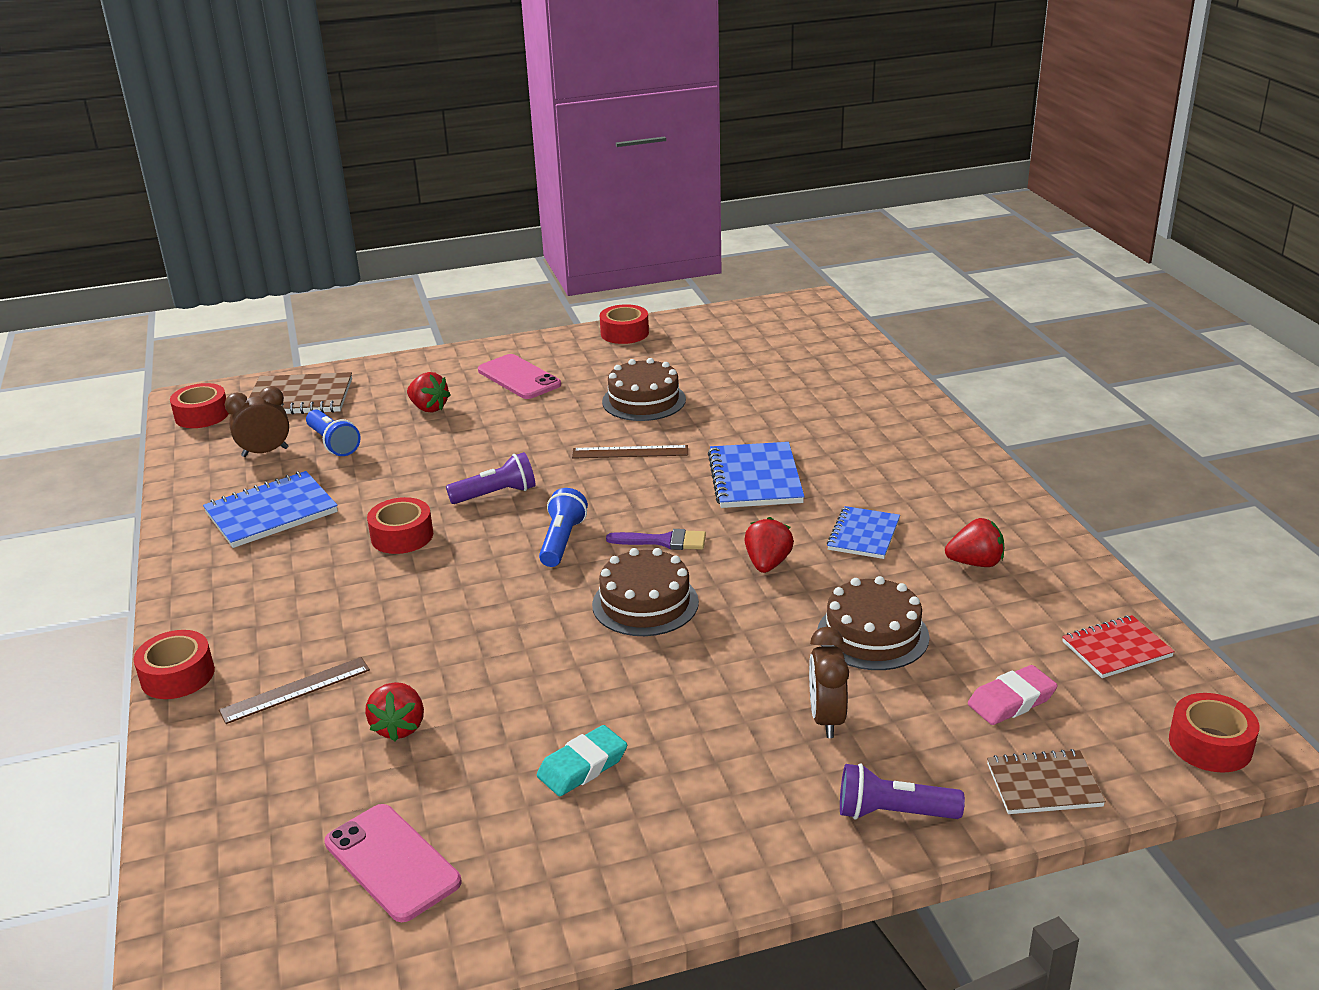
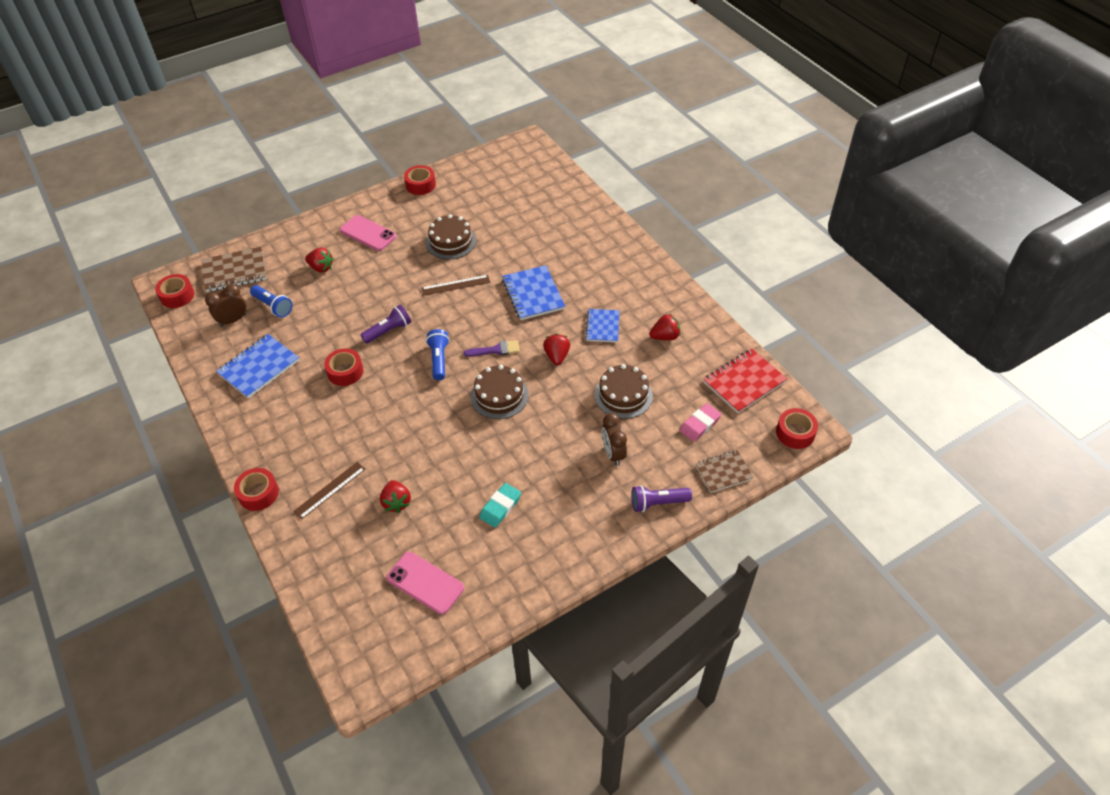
camera: 15 degrees left, 20 degrees up
(1116, 649) = (744, 382): red notebook -> red notebook, size x1.54

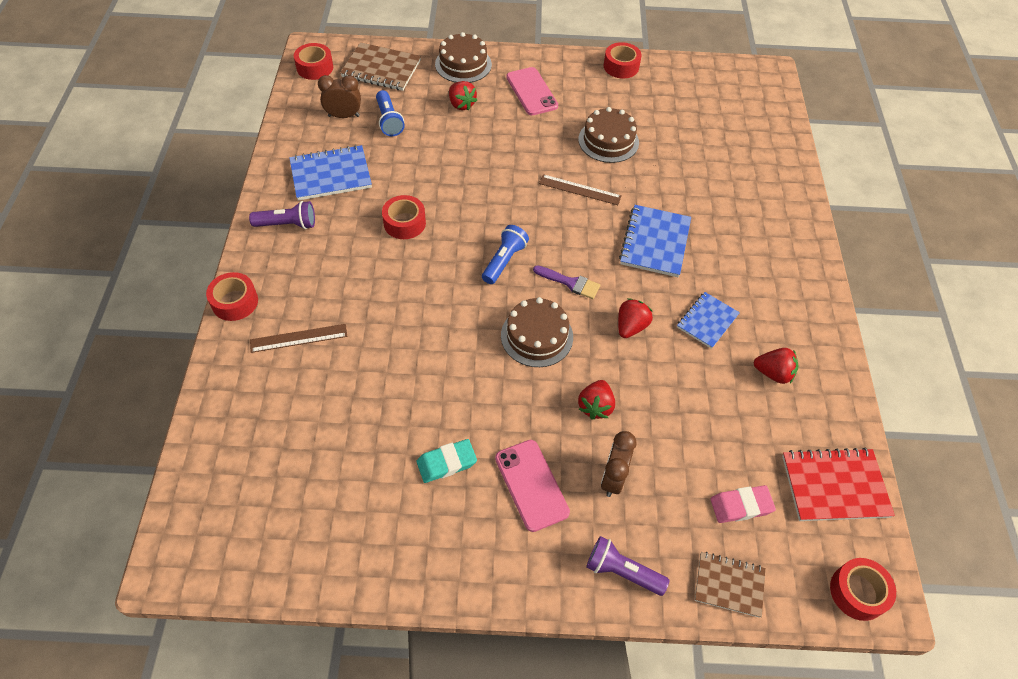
camera: 30 degrees right, 5 degrees up
(388, 331) = (477, 203): purple flashlight -> purple flashlight (287, 224)
(396, 502) = (349, 391): red strawberry -> red strawberry (595, 406)
(425, 583) = (311, 498): pink phone -> pink phone (531, 485)
(623, 395) = (674, 415): brown cake -> brown cake (463, 64)

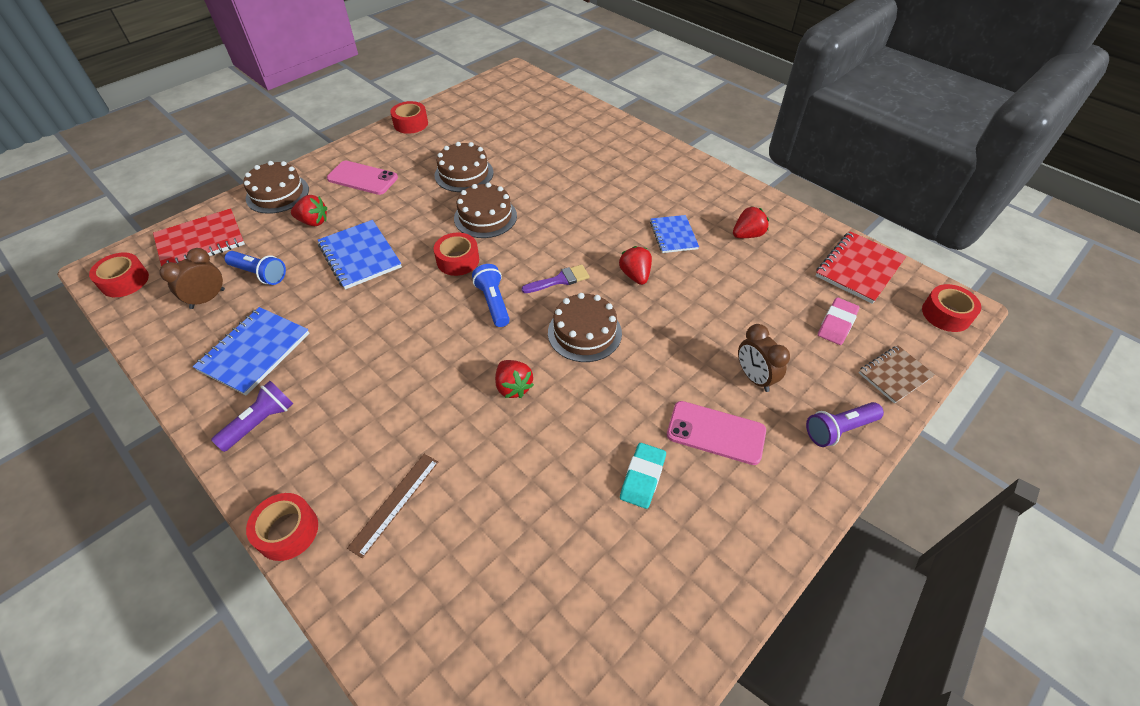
camera: 45 degrees left, 5 degrees down
(381, 69) = (200, 241): brown notebook -> red notebook
(404, 223) = (375, 337): red tape -> red tape (458, 260)
(580, 189) = (485, 217): brown ruler -> brown cake
(595, 406) = (683, 343): red strawberry -> red strawberry (513, 387)
(655, 242) = (579, 213): blue notebook -> blue notebook (360, 256)

